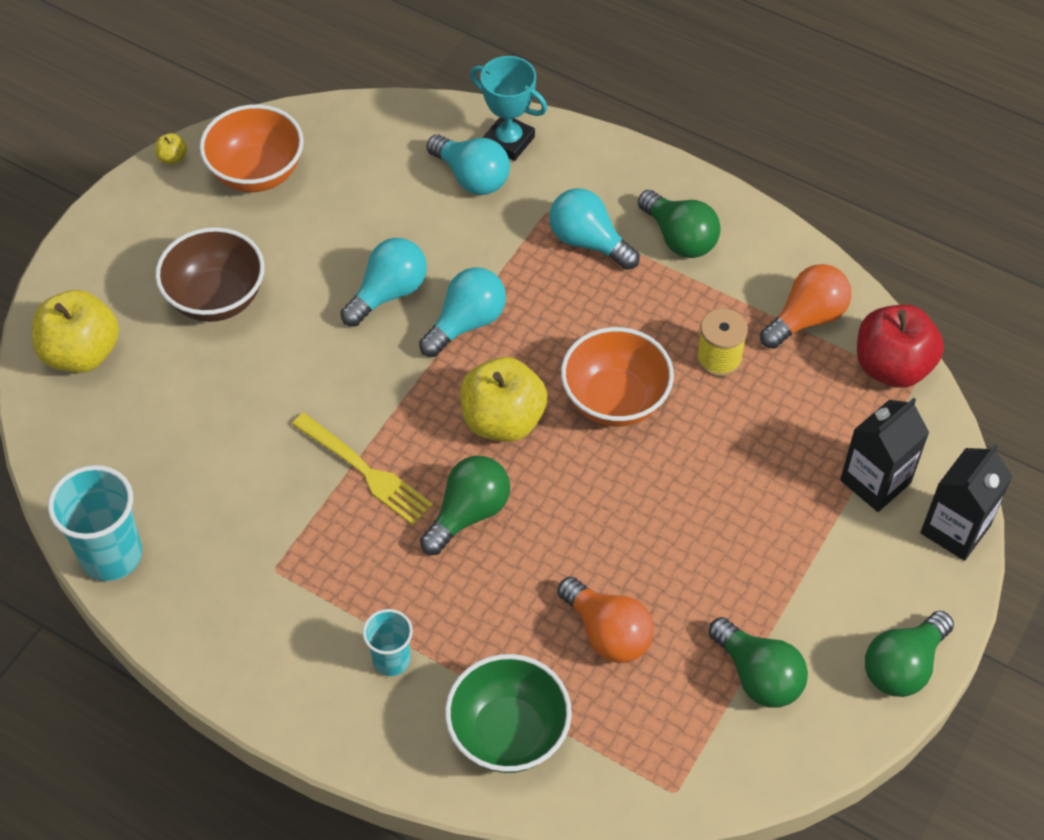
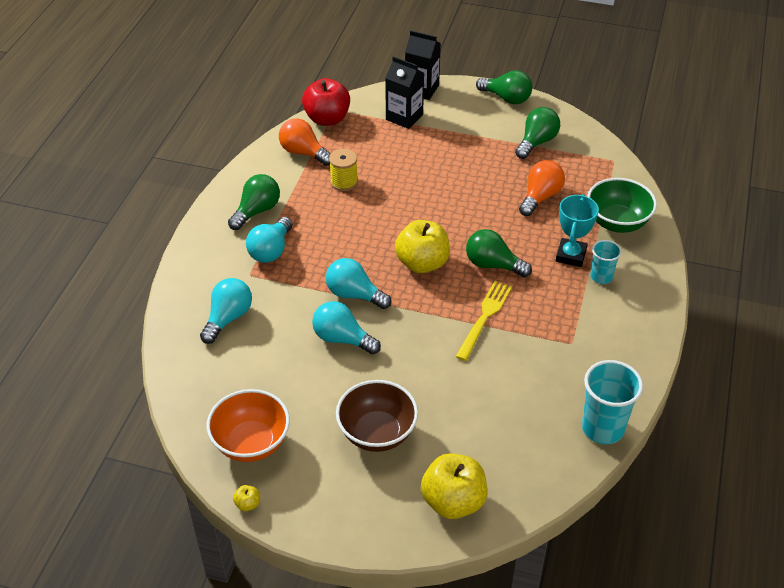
camera: 105 degrees left, 10 degrees down
(508, 141) = (190, 306): turquoise trophy -> turquoise trophy (571, 255)
(615, 400) = (389, 219): orange bowl -> none

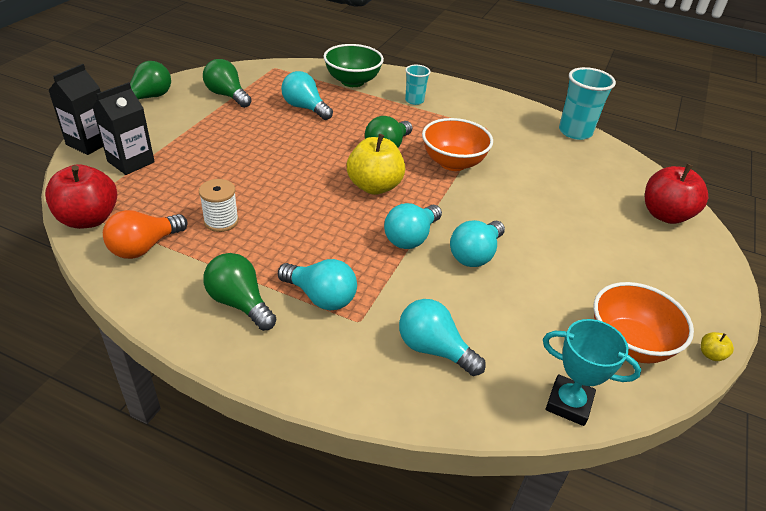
camera: 85 degrees left, 5 degrees down
(344, 182) = (221, 221): yellow spool -> white spool
(377, 433) = (599, 248): brown bowl -> none
(453, 501) = (665, 215): yellow apple -> red apple
(485, 316) = (453, 163): yellow fork -> orange bowl
(540, 197) = (305, 108): orange light bulb -> turquoise light bulb
(571, 255) = (385, 108): turquoise trophy -> turquoise trophy (569, 403)

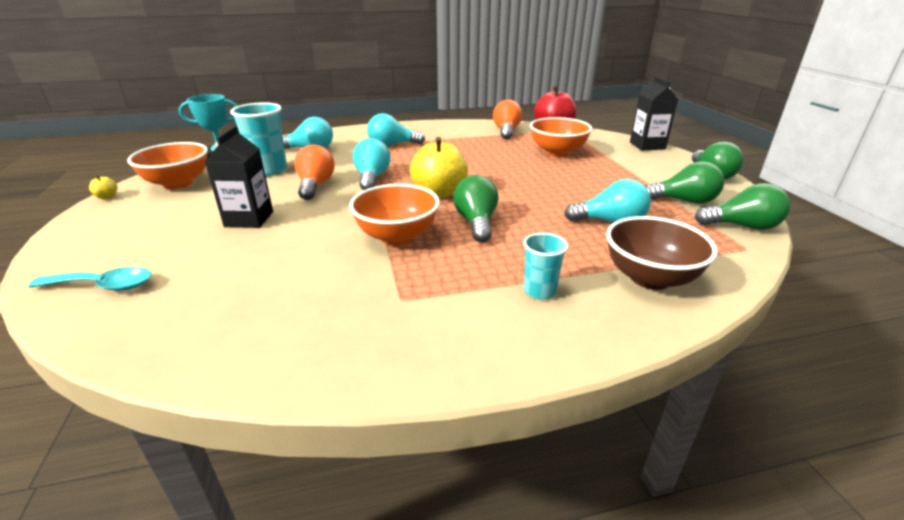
camera: 145 degrees right, 10 degrees down
(131, 162) = (603, 148): black carton -> black carton (249, 219)
(183, 179) = (557, 152): none -> orange bowl
(221, 221) = (495, 147): white spool -> none
(239, 303) = (427, 133): green light bulb -> green light bulb (742, 226)
(352, 81) = (650, 278): green bowl -> brown bowl
(475, 255) = (315, 186): turquoise light bulb -> orange light bulb
(575, 132) = (252, 368): turquoise cup -> turquoise cup (269, 170)
(665, 215) = (103, 286): red apple -> turquoise spoon

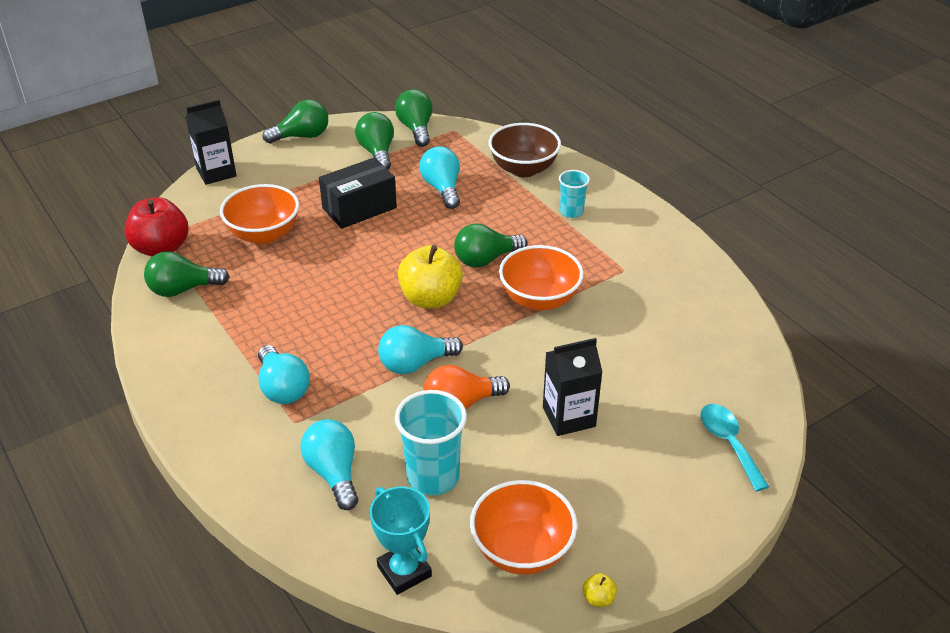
camera: 110 degrees left, 10 degrees up
(506, 131) = (183, 289): orange light bulb -> green light bulb
(583, 183) = (359, 208): none -> black box

